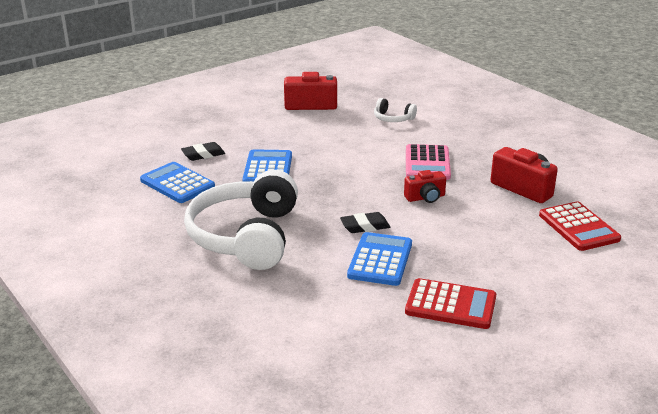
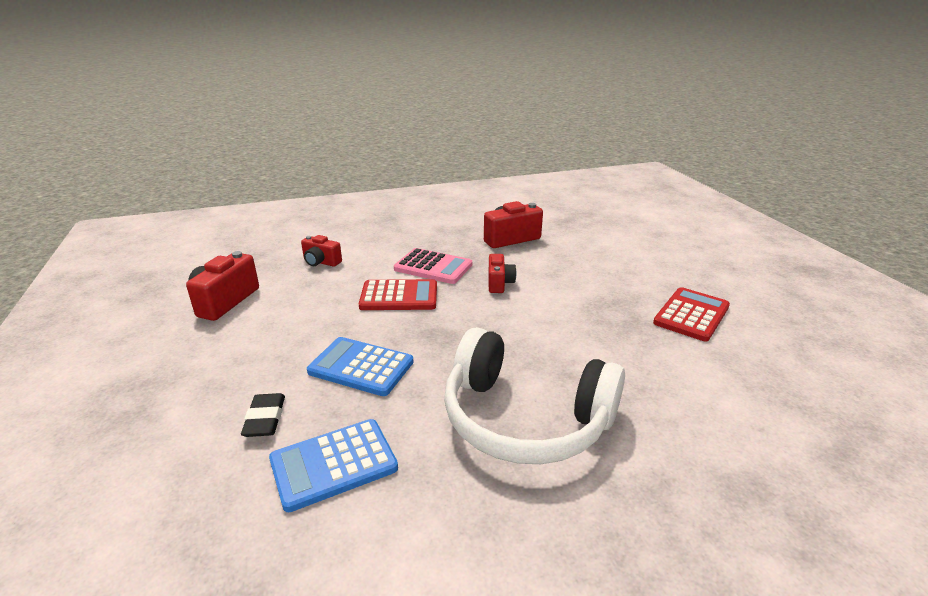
camera: 70 degrees left, 0 degrees up
(365, 226) = (538, 328): black eraser -> none
(380, 260) = (607, 333): blue calculator -> none
(393, 118) = (321, 262): white headphones -> red camera
(578, 227) = (582, 235): red calculator -> red calculator (399, 296)

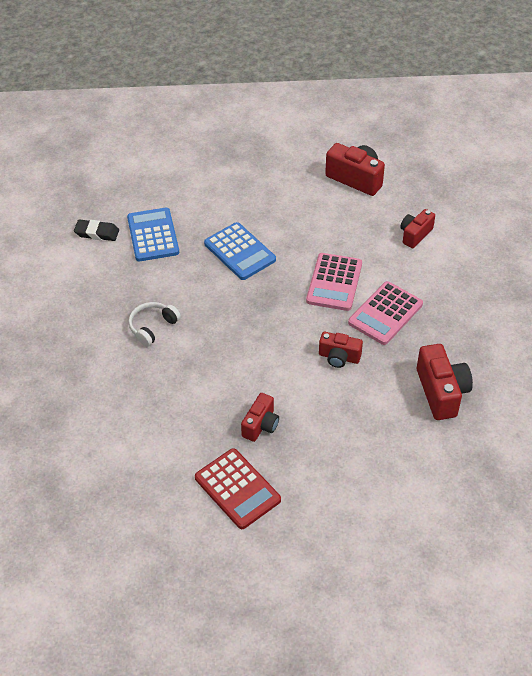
camera: 105 degrees right, 20 degrees up
(265, 419) = (203, 207): black eraser -> black eraser (97, 233)
(361, 367) = (239, 252): blue calculator -> blue calculator turned 105 degrees clockwise
(399, 296) = (334, 282): red calculator -> pink calculator
(525, 419) = (152, 327): white headphones -> white headphones, size x0.42
(610, 313) = (261, 425): none -> red camera

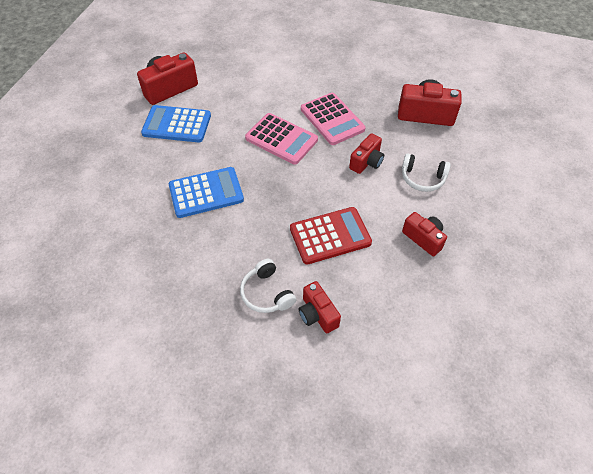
camera: 70 degrees left, 5 degrees up
(97, 233) = (98, 311): black eraser -> none
(153, 235) = (137, 258): blue calculator -> blue calculator (177, 124)
(237, 489) = (491, 277): red calculator -> red calculator (330, 236)
(340, 409) = (422, 178): none -> white headphones
(415, 235) = (256, 75): red camera -> red camera (317, 314)

